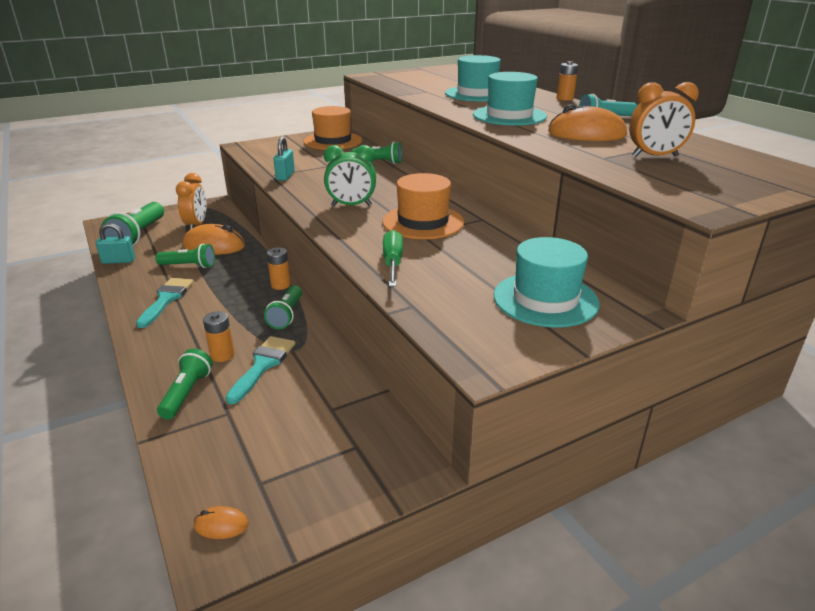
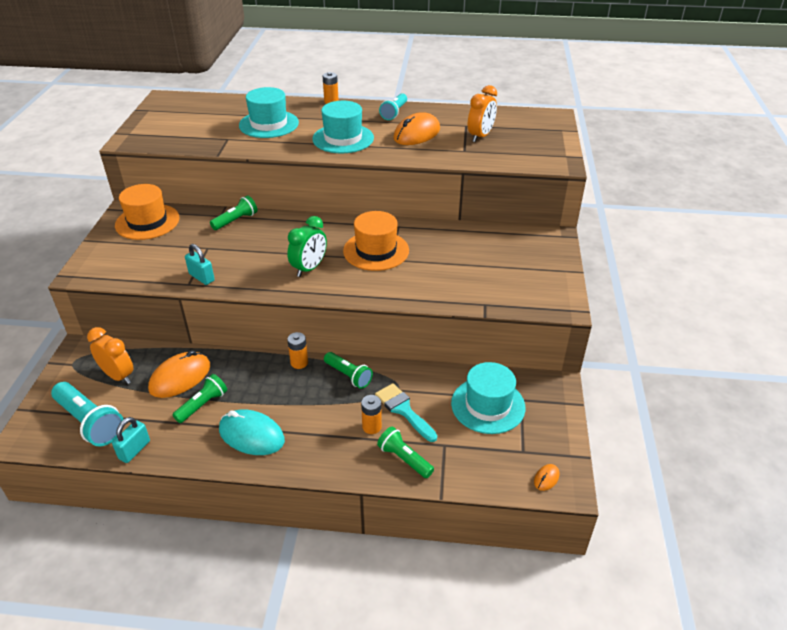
camera: 55 degrees left, 10 degrees up
(139, 235) = (90, 422): green flashlight -> turquoise flashlight
(166, 299) = (251, 435): turquoise brush -> turquoise mouse
(392, 263) = (423, 288): green screwdriver -> none
(545, 299) = (520, 256): turquoise hat -> turquoise hat (488, 405)

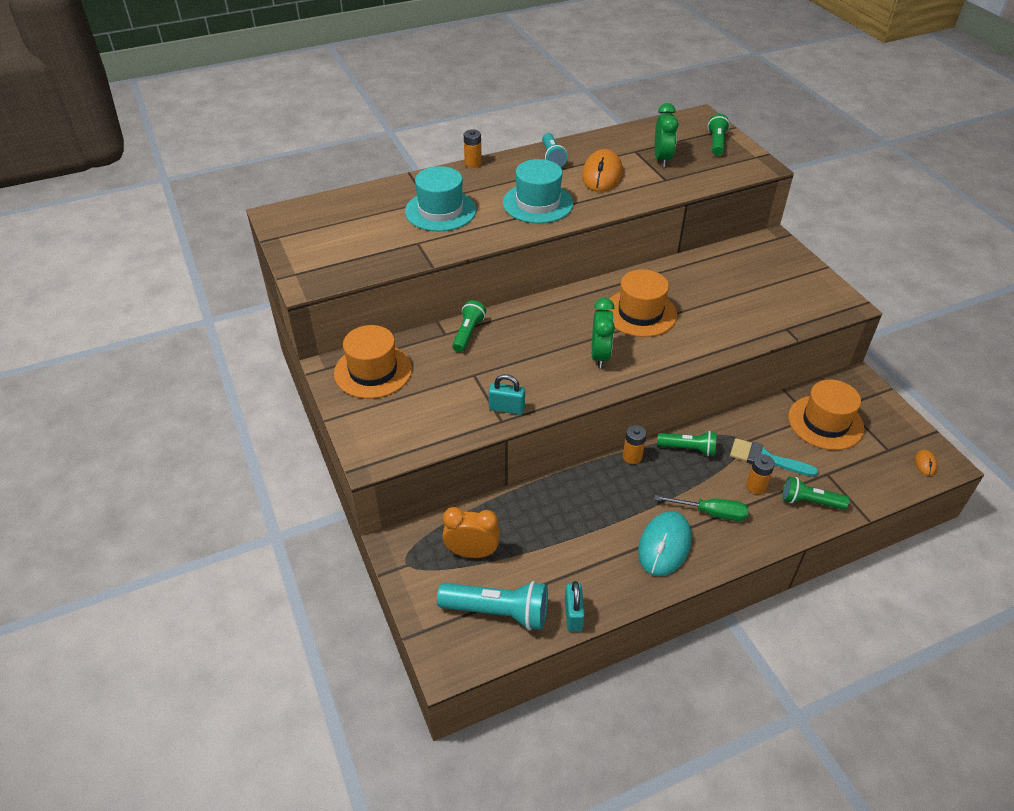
camera: 30 degrees left, 5 degrees up
(180, 377) = (536, 524): orange mouse -> none
(202, 405) = (588, 540): green flashlight -> green flashlight (716, 143)
(251, 435) = (664, 546): turquoise mouse -> turquoise mouse turned 60 degrees counterclockwise
(314, 429) = (711, 513): none -> green screwdriver
(480, 136) = (662, 159): orange clock -> green clock
(488, 405) = (825, 422): turquoise hat -> orange hat

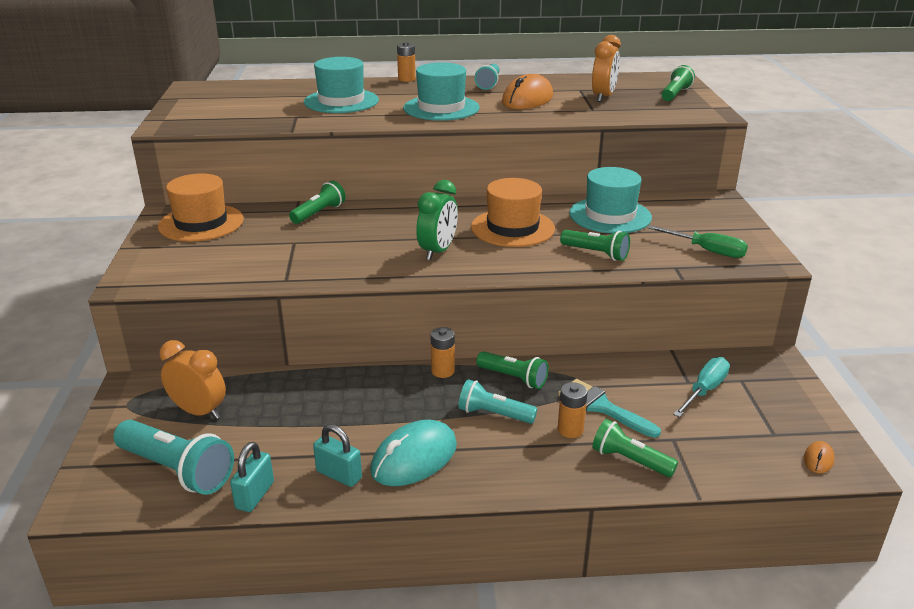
camera: 20 degrees right, 15 degrees down
(506, 408) = (300, 272): turquoise padlock -> turquoise padlock (339, 475)
(662, 159) = (603, 97): green clock -> orange clock
(695, 488) = (494, 414): none -> turquoise flashlight
(706, 280) = (610, 215): none -> turquoise hat
(711, 513) = (495, 441): green screwdriver -> green screwdriver (707, 250)
(721, 328) = (596, 253): none -> green flashlight
(825, 422) = (704, 390): orange hat -> turquoise screwdriver

